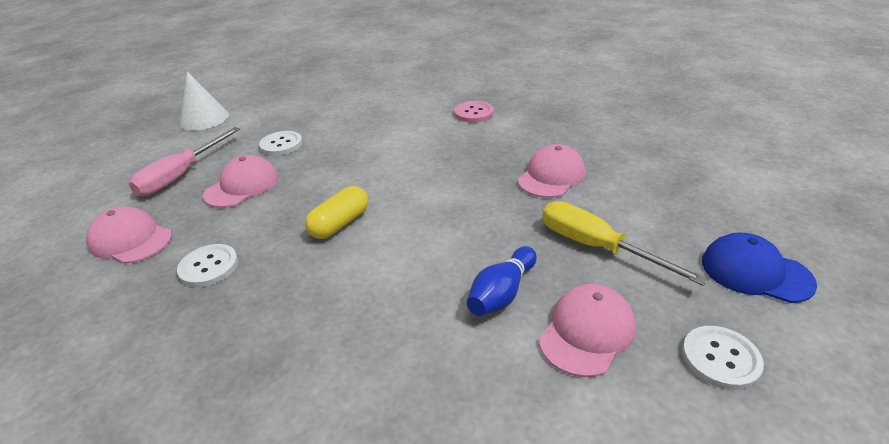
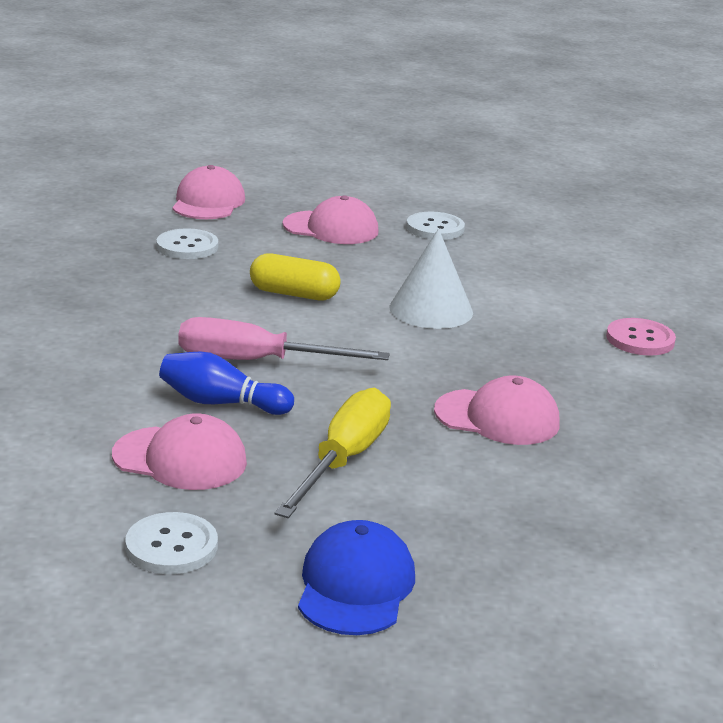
camera: 65 degrees right, 10 degrees down
(181, 175) = (329, 193): pink screwdriver -> pink screwdriver (256, 361)
(204, 119) = (458, 173): white cone -> white cone (431, 309)

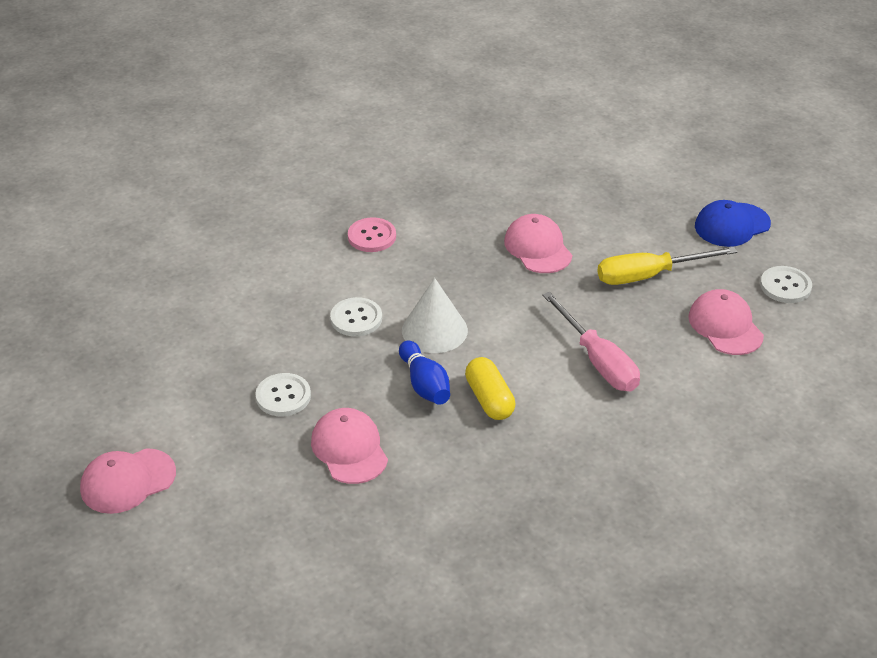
camera: 125 degrees left, 15 degrees up
(187, 246) = (480, 502): white button -> white button (356, 318)
(208, 202) = (378, 553): pink cap -> pink cap (127, 481)
(221, 403) = (658, 345): blue bowling pin -> blue bowling pin (424, 384)

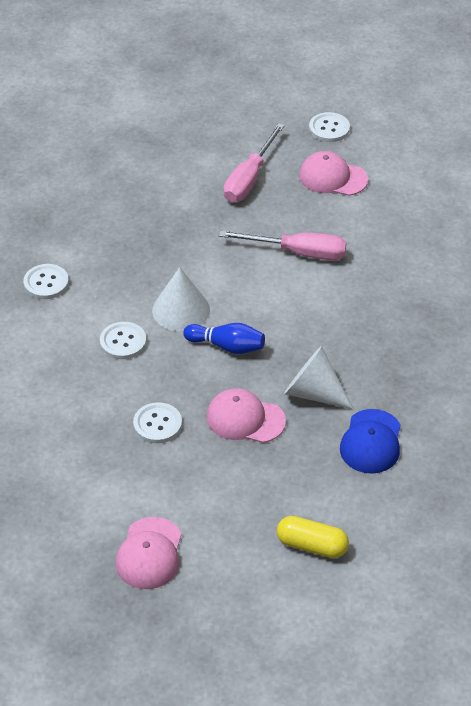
camera: 50 degrees left, 5 degrees up
(372, 236) = (46, 283): pink button -> white button
(433, 476) = (313, 392): none -> white cone
(489, 399) = (275, 324): yellow capsule -> yellow capsule (312, 545)
(538, 248) = (161, 210): pink cap -> none
(648, 275) = (249, 179): yellow screwdriver -> pink screwdriver
(732, 225) = (248, 111): blue cap -> blue cap (371, 442)

